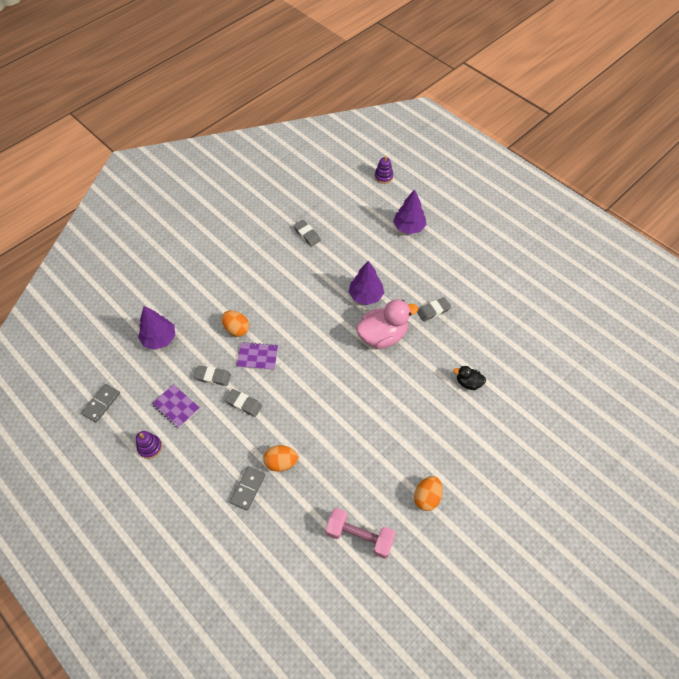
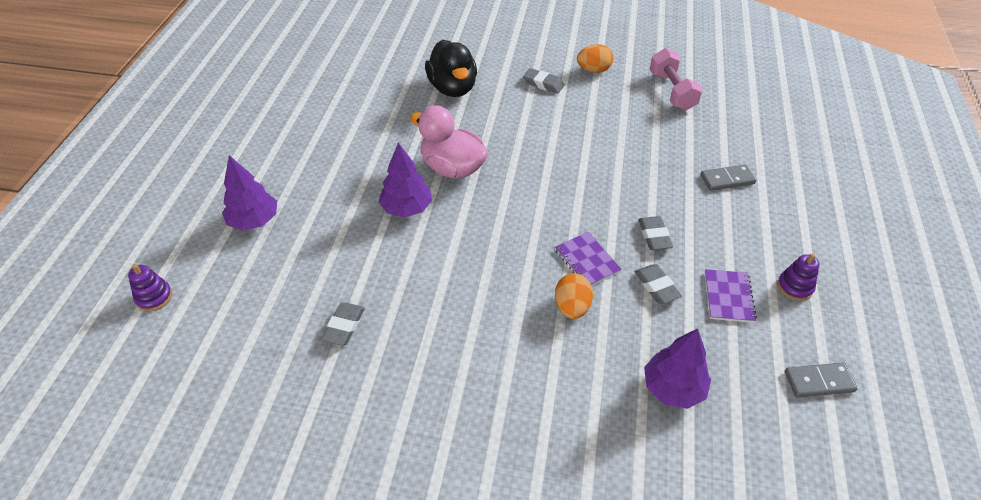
camera: 125 degrees left, 10 degrees down
(281, 462) = (675, 170): orange egg -> none
(433, 311) = (382, 144): grey eraser -> grey eraser (543, 84)
(468, 383) = (453, 88): black duck -> black duck, size x1.99

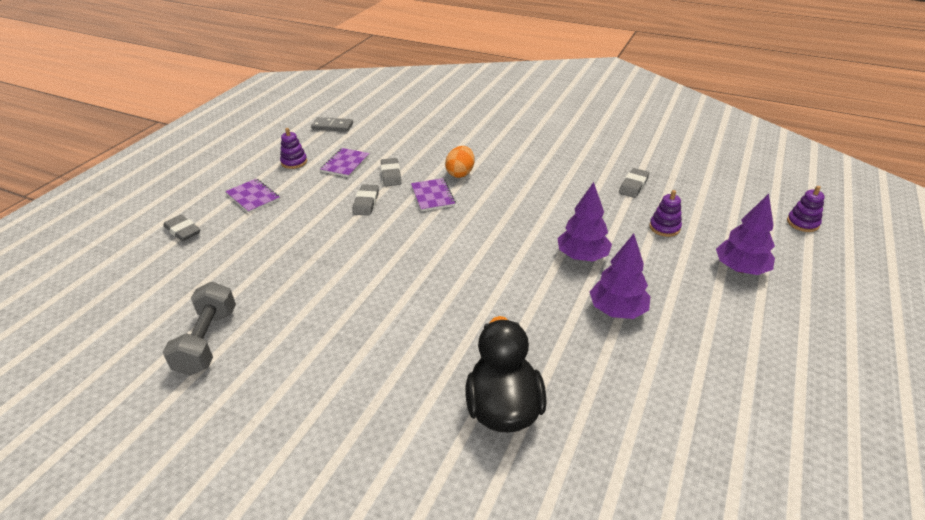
camera: 165 degrees left, 10 degrees down
(317, 261) = (664, 227): none -> purple stacking toy
(452, 168) = (528, 288): pink duck -> none
(543, 84) = (366, 389): grey eraser -> grey eraser (183, 231)
(593, 70) = (278, 401): orange egg -> none
(672, 91) = (207, 341): pink dumbbell -> grey dumbbell
(673, 388) = (419, 134): purple tree -> purple tree (617, 310)
(727, 179) = (260, 233): grey domino -> none
(782, 221) = (253, 197): none -> purple notebook

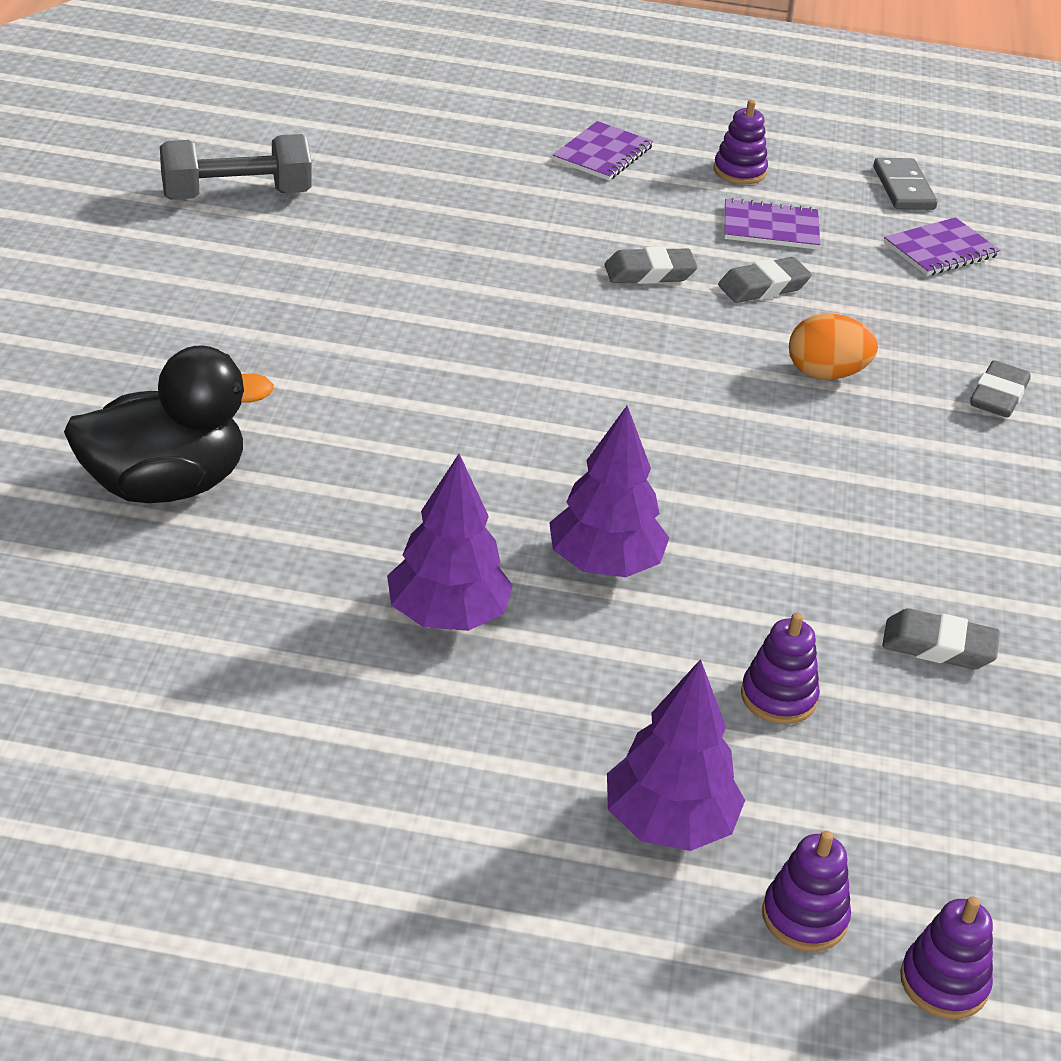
camera: 70 degrees right, 0 degrees up
(183, 231) = (475, 114): grey eraser -> grey eraser (998, 396)
(433, 196) = (718, 348): purple notebook -> purple notebook (940, 250)
(781, 246) = (804, 917): none -> purple stacking toy

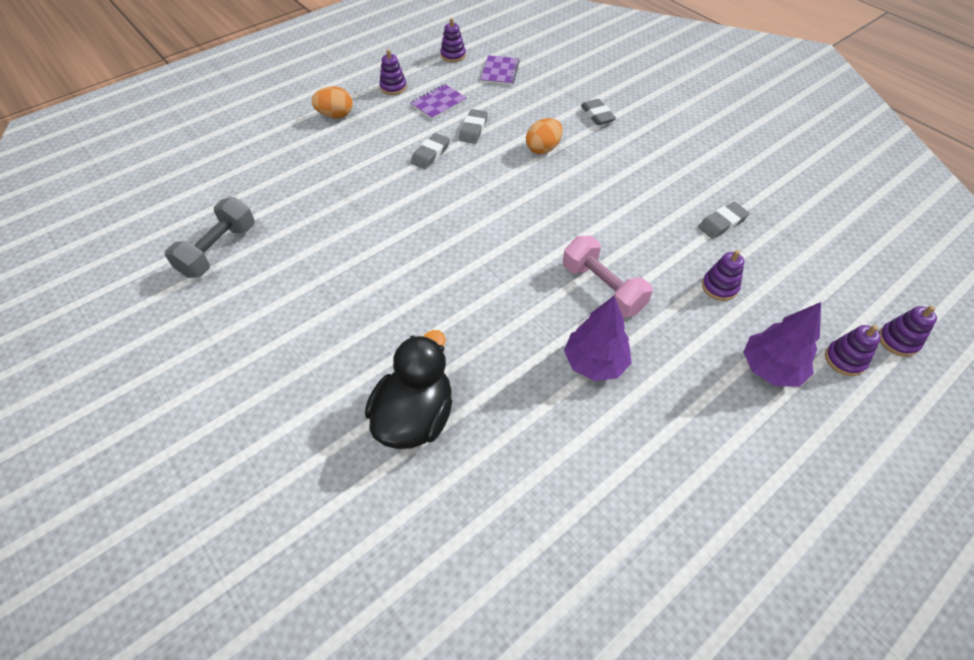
camera: 45 degrees left, 15 degrees up
(603, 154) = (336, 115): purple notebook -> orange egg
(604, 564) = (602, 288): purple tree -> pink dumbbell
(903, 188) = (453, 55): grey domino -> purple stacking toy

